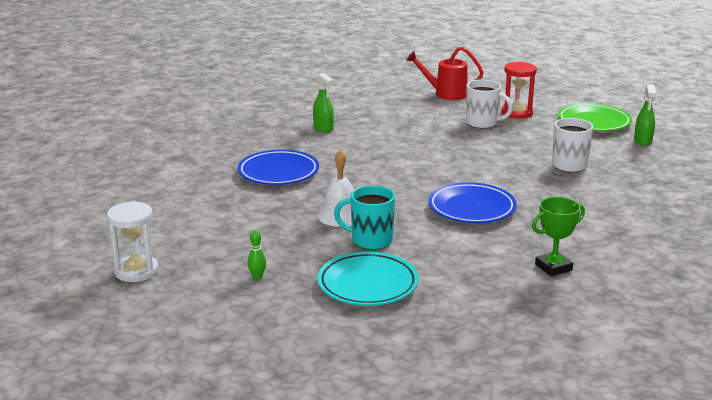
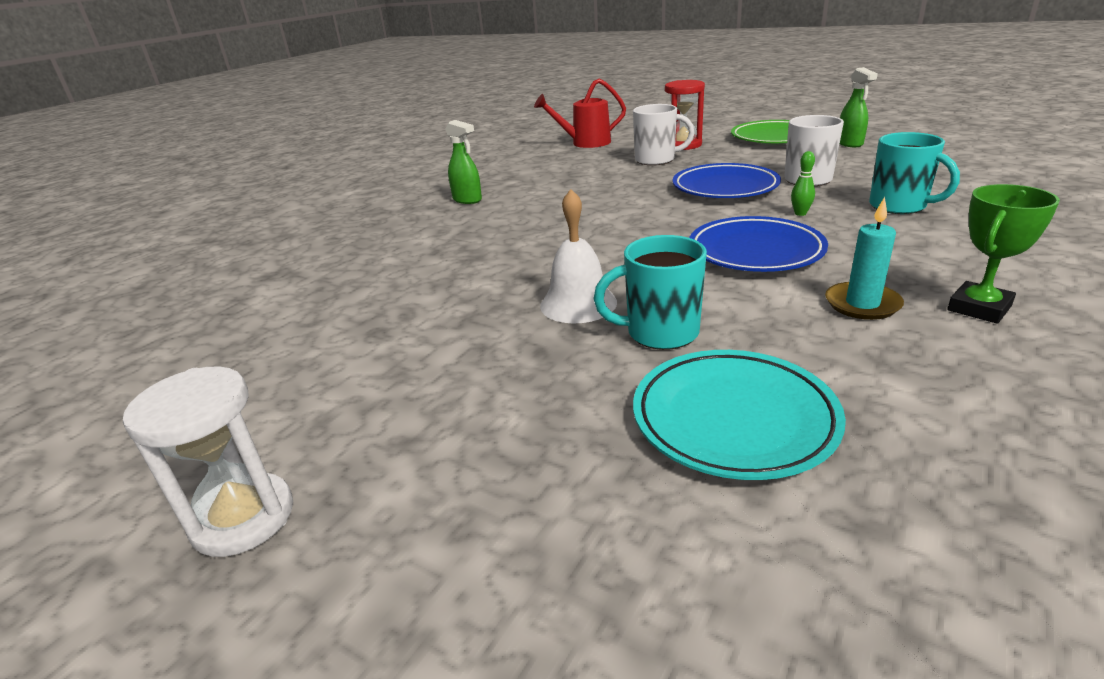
camera: 15 degrees left, 5 degrees up
(257, 276) = (513, 459): green bowling pin -> green bowling pin (800, 213)
(278, 172) = (439, 263): blue plate -> blue plate (725, 188)
(494, 251) = (862, 304): none -> turquoise candle
(601, 199) = (899, 206): none -> turquoise mug

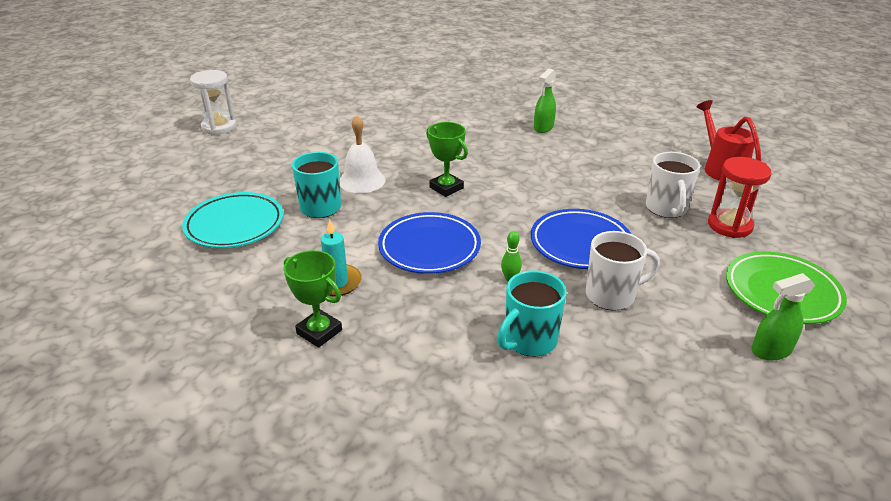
camera: 80 degrees right, 5 degrees up
(608, 246) = (446, 188): none -> green trophy

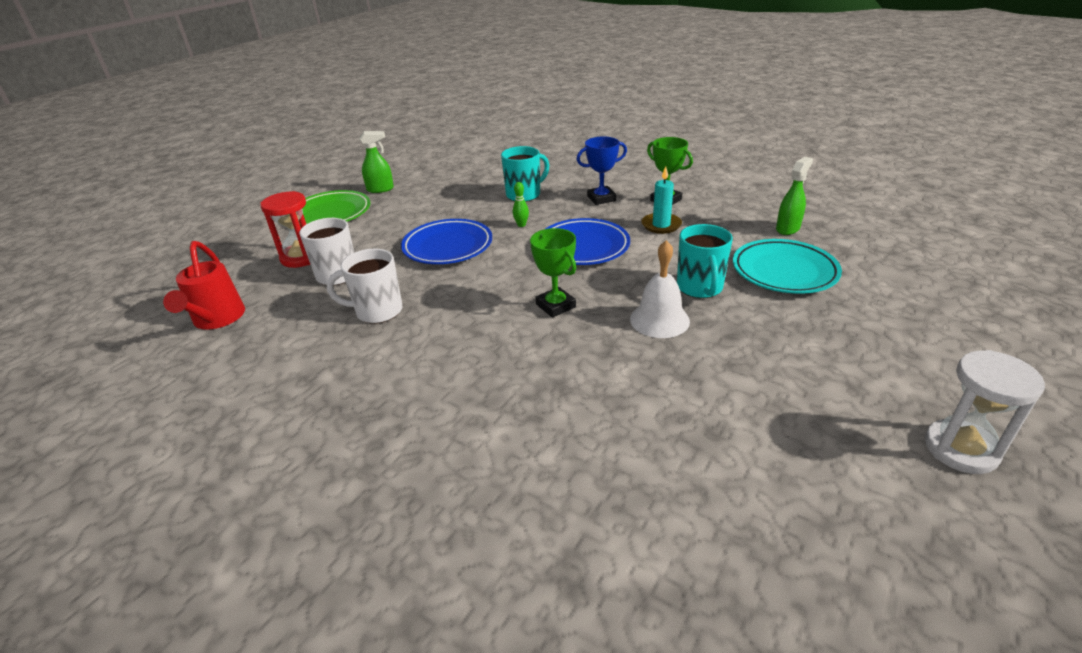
camera: 170 degrees left, 0 degrees up
(412, 333) = (601, 198): none -> blue trophy
(543, 128) = (372, 409): green spray bottle -> green spray bottle (788, 228)
(612, 295) = (452, 214): white mug -> white mug (377, 311)

